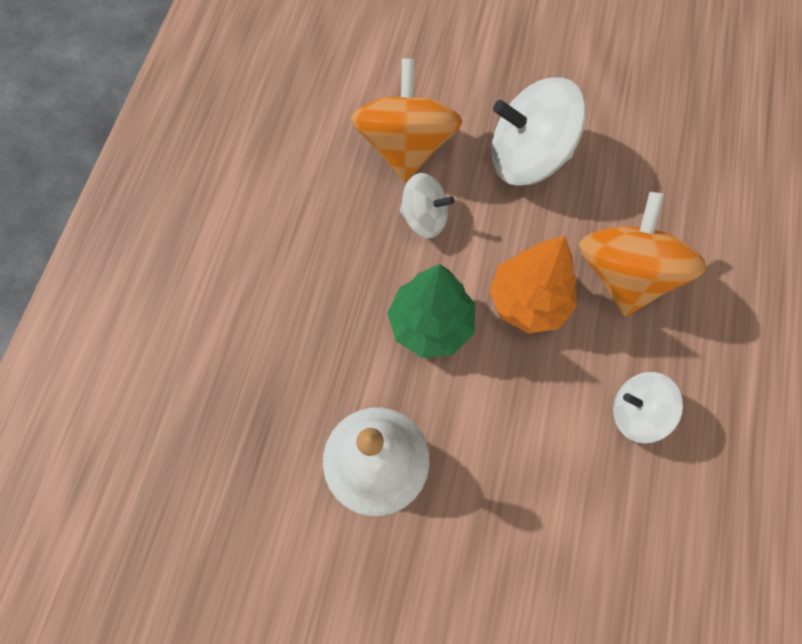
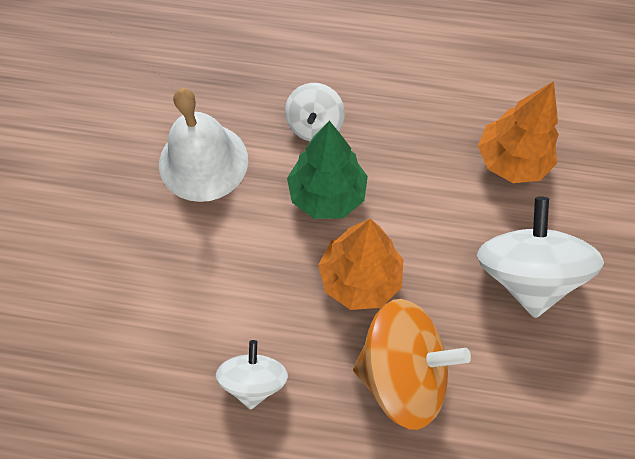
camera: 85 degrees right, 5 degrees down
(406, 147) = (511, 161): orange spinning top -> orange tree
(424, 218) = (435, 182): white spinning top -> white spinning top (314, 125)

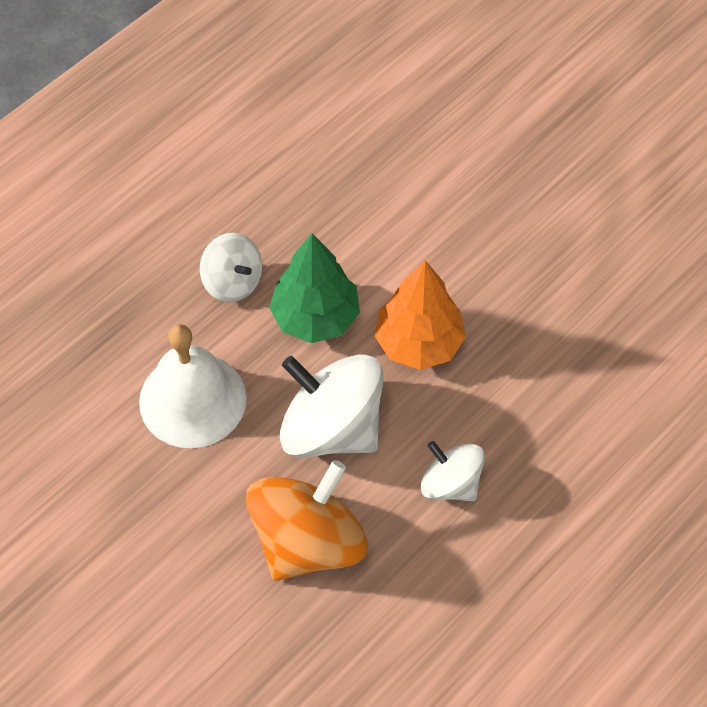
camera: 55 degrees left, 5 degrees down
(402, 373) = (528, 365): orange spinning top -> orange spinning top (308, 541)
(511, 161) = (399, 154): orange tree -> none
(525, 274) = (510, 218): white spinning top -> white spinning top (332, 428)

